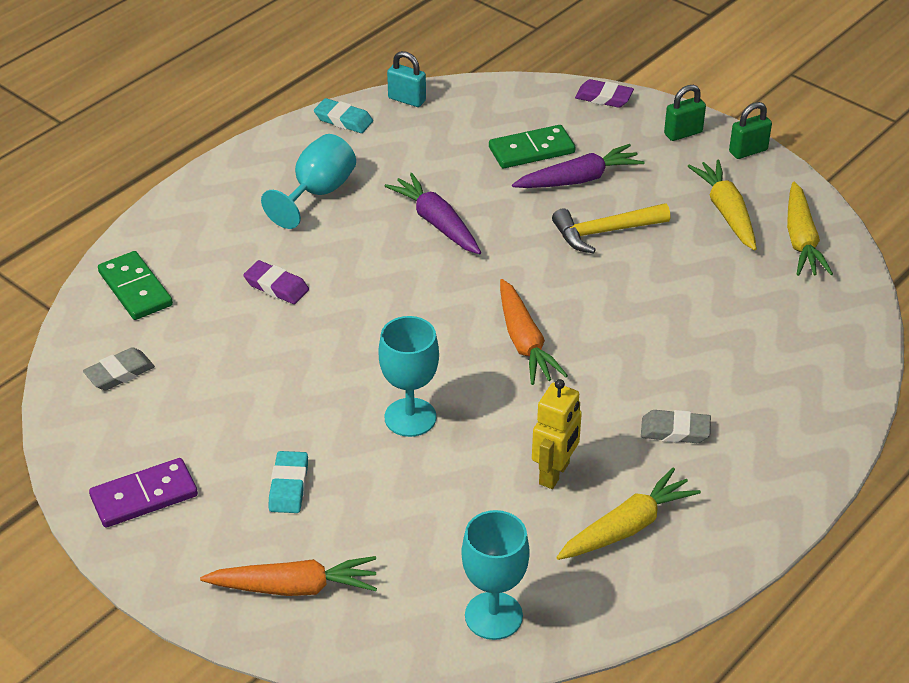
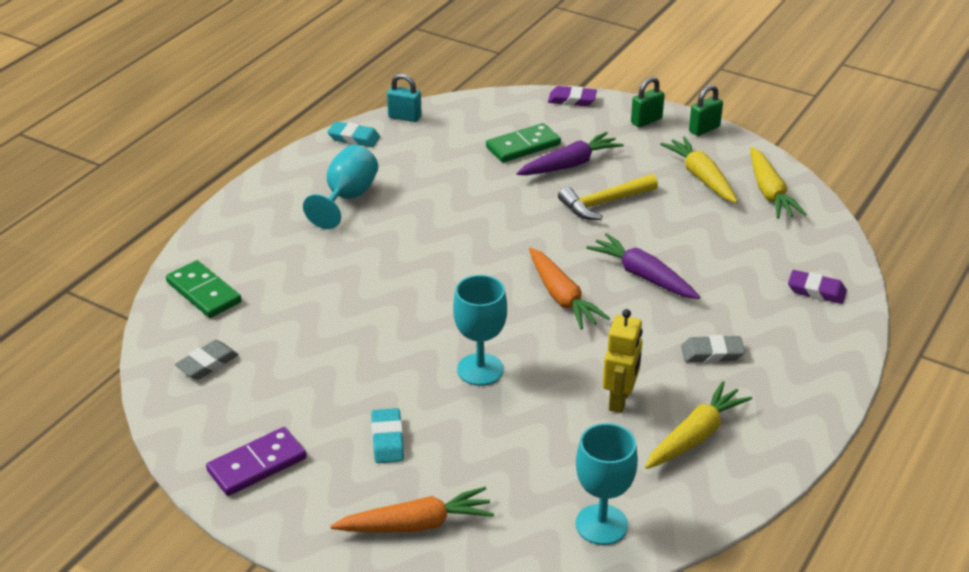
camera: 10 degrees left, 5 degrees down
(276, 286) = (331, 276): purple eraser -> purple eraser (816, 291)
(436, 223) = (458, 211): purple carrot -> purple carrot (643, 276)

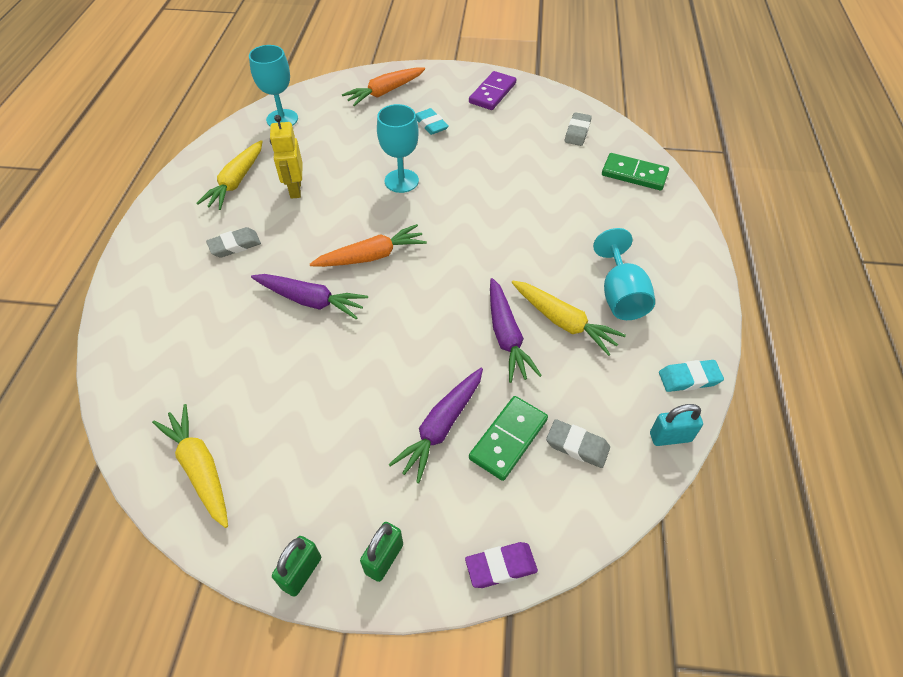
camera: 155 degrees right, 15 degrees up
(475, 130) = (577, 446): none -> grey eraser
(475, 200) = (506, 336): none -> purple carrot
(562, 297) = (371, 256): orange carrot -> orange carrot turned 120 degrees clockwise
(604, 203) = (380, 379): yellow hammer -> none
(701, 177) = (285, 464): yellow carrot -> yellow carrot (563, 322)
(816, 291) = (146, 338): purple eraser -> none

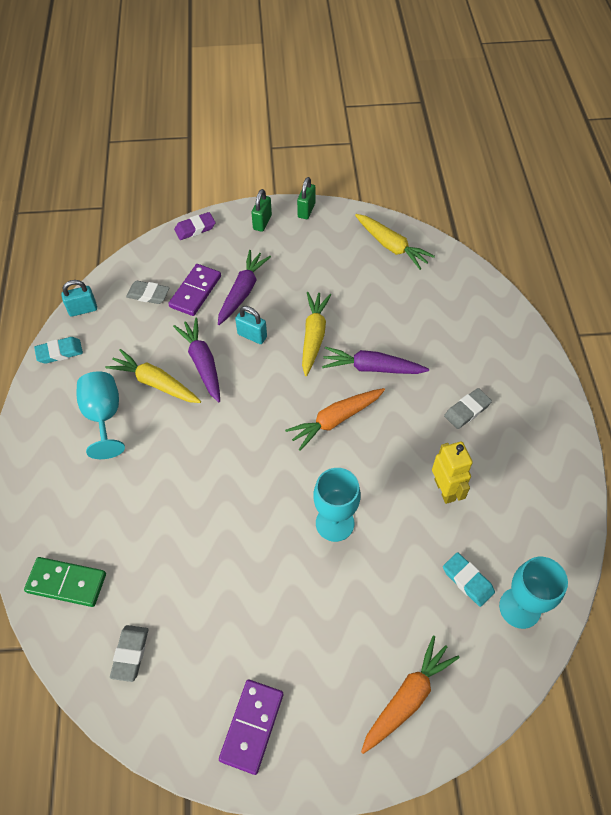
camera: 170 degrees right, 5 degrees up
(236, 182) = (513, 489): yellow carrot -> yellow carrot (314, 336)
(431, 124) = (325, 633): turquoise eraser -> turquoise eraser (467, 580)
(440, 361) = (252, 335): none -> turquoise padlock
(508, 439) = (195, 291): green domino -> purple domino

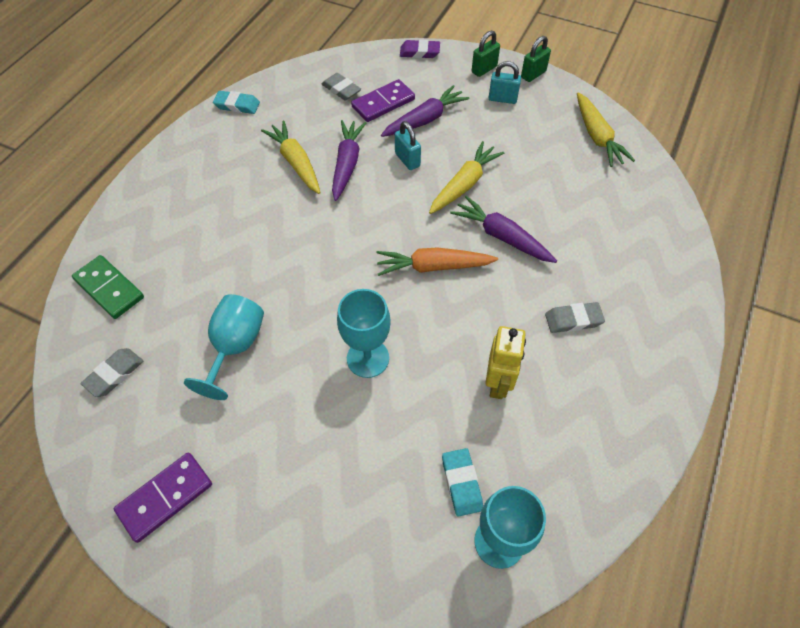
camera: 30 degrees right, 0 degrees up
(83, 310) = (279, 80): turquoise padlock -> turquoise padlock (502, 99)
(104, 416) = (235, 170): turquoise goblet -> turquoise goblet (235, 347)
(407, 697) = (323, 560): orange carrot -> none

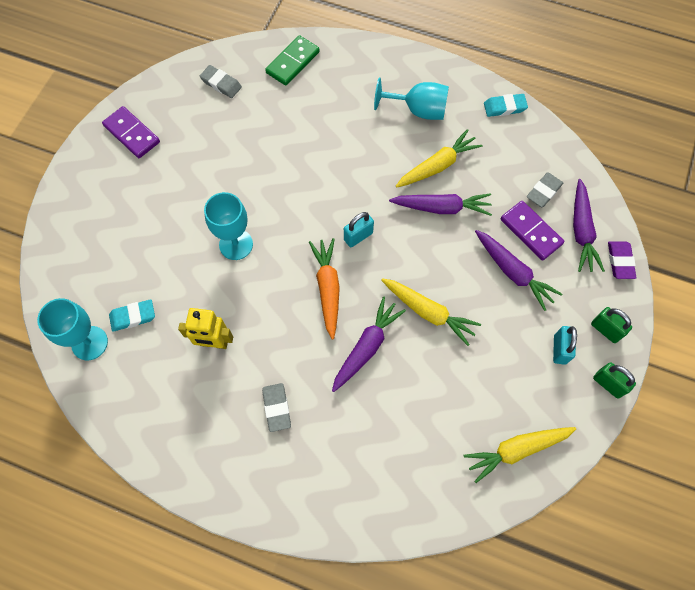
camera: 85 degrees right, 10 degrees up
(235, 347) = (244, 153): turquoise goblet -> turquoise goblet (418, 110)
(237, 105) = (504, 107): turquoise eraser -> turquoise eraser turned 75 degrees clockwise
(387, 71) = (581, 231): none -> purple carrot
(407, 160) = (454, 259): turquoise padlock -> turquoise padlock (358, 236)

